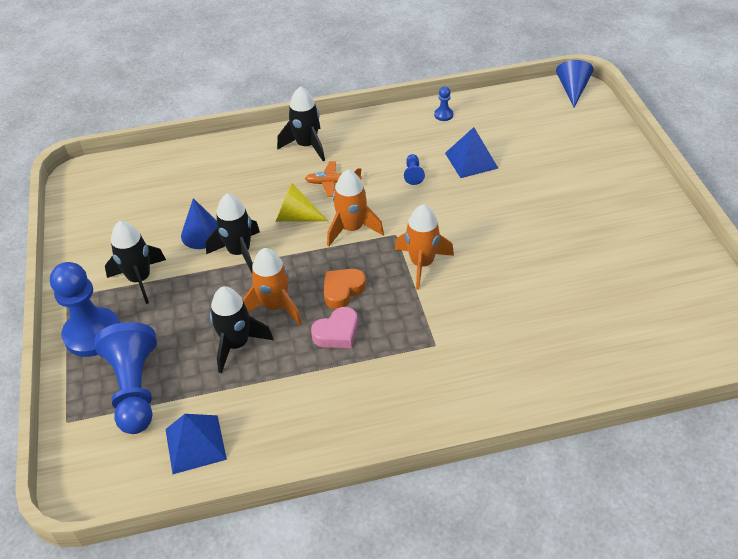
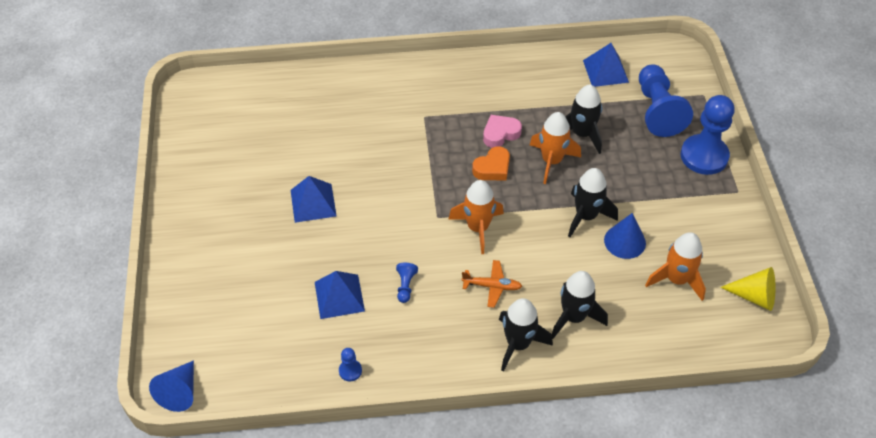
camera: 175 degrees left, 5 degrees up
(140, 279) = (675, 200): black rocket -> black rocket (574, 317)
(296, 217) = (532, 248): yellow cone -> yellow cone (754, 296)
(422, 264) = (419, 184): orange rocket -> orange rocket (676, 279)
(529, 233) = (313, 203): none -> blue pyramid

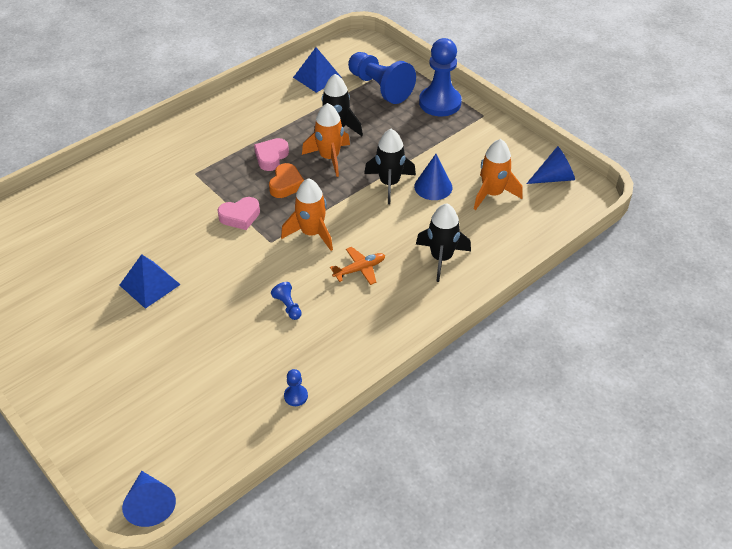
camera: 35 degrees left, 5 degrees down
(339, 296) = (236, 344): blue pyramid -> none
(430, 179) = (240, 216): none -> pink heart
(518, 344) = (416, 300): black rocket -> none
(754, 296) = (554, 178): yellow cone -> blue cone

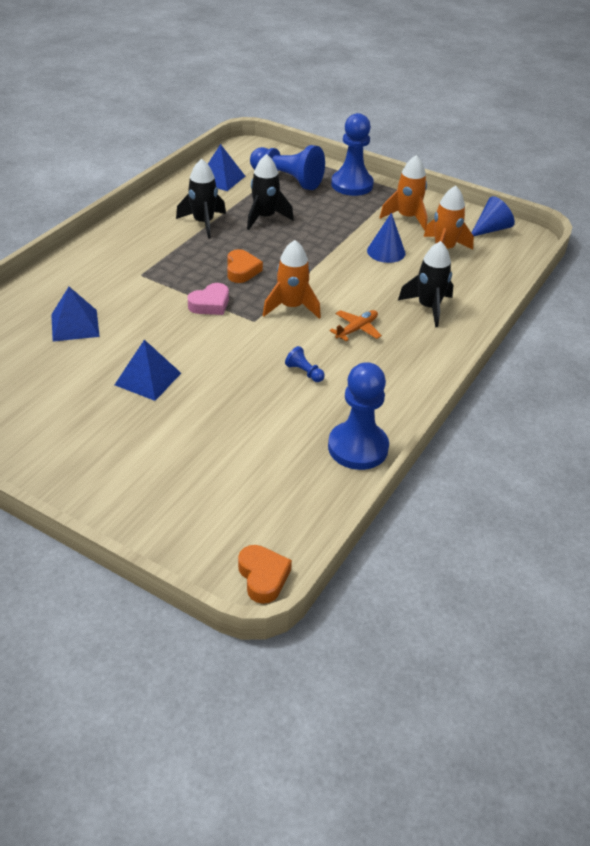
camera: 20 degrees left, 5 degrees down
(115, 217) = (75, 325): none -> blue pyramid
(150, 504) = (263, 577): blue cone -> orange heart
(271, 157) = (213, 250): pink heart -> none
(296, 396) = (358, 447): blue pawn -> blue pawn, size x2.37
(329, 158) = (272, 242): orange rocket -> orange rocket (407, 218)
(389, 183) = (343, 255): black rocket -> black rocket (203, 223)

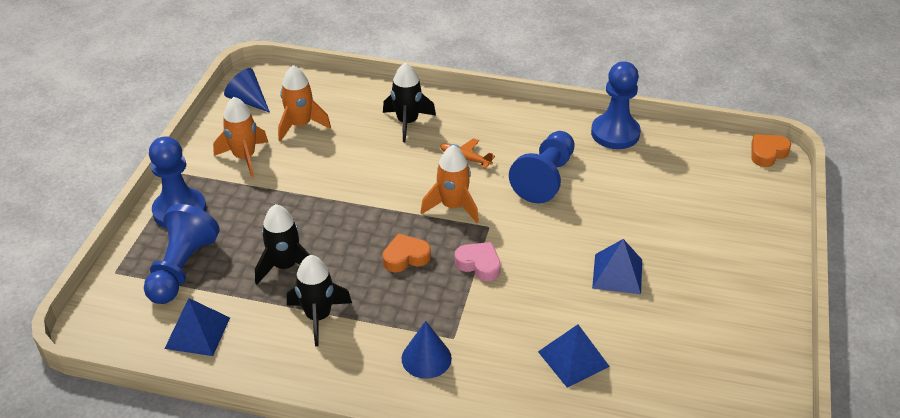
camera: 105 degrees left, 0 degrees up
(304, 372) = (545, 178): blue pawn -> blue pawn, size x2.37
(386, 252) = (321, 162): blue cone -> blue cone (426, 358)

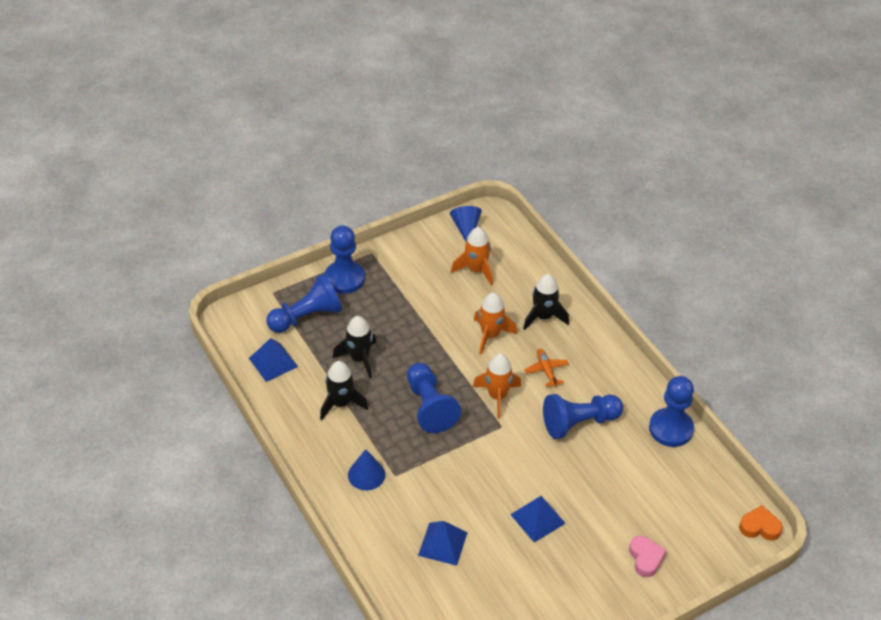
camera: 45 degrees right, 5 degrees up
(244, 157) = (418, 269): orange rocket -> orange rocket (490, 335)
(405, 257) = (429, 406): orange heart -> blue pawn
(479, 264) = (464, 445): pink heart -> pink heart (645, 558)

